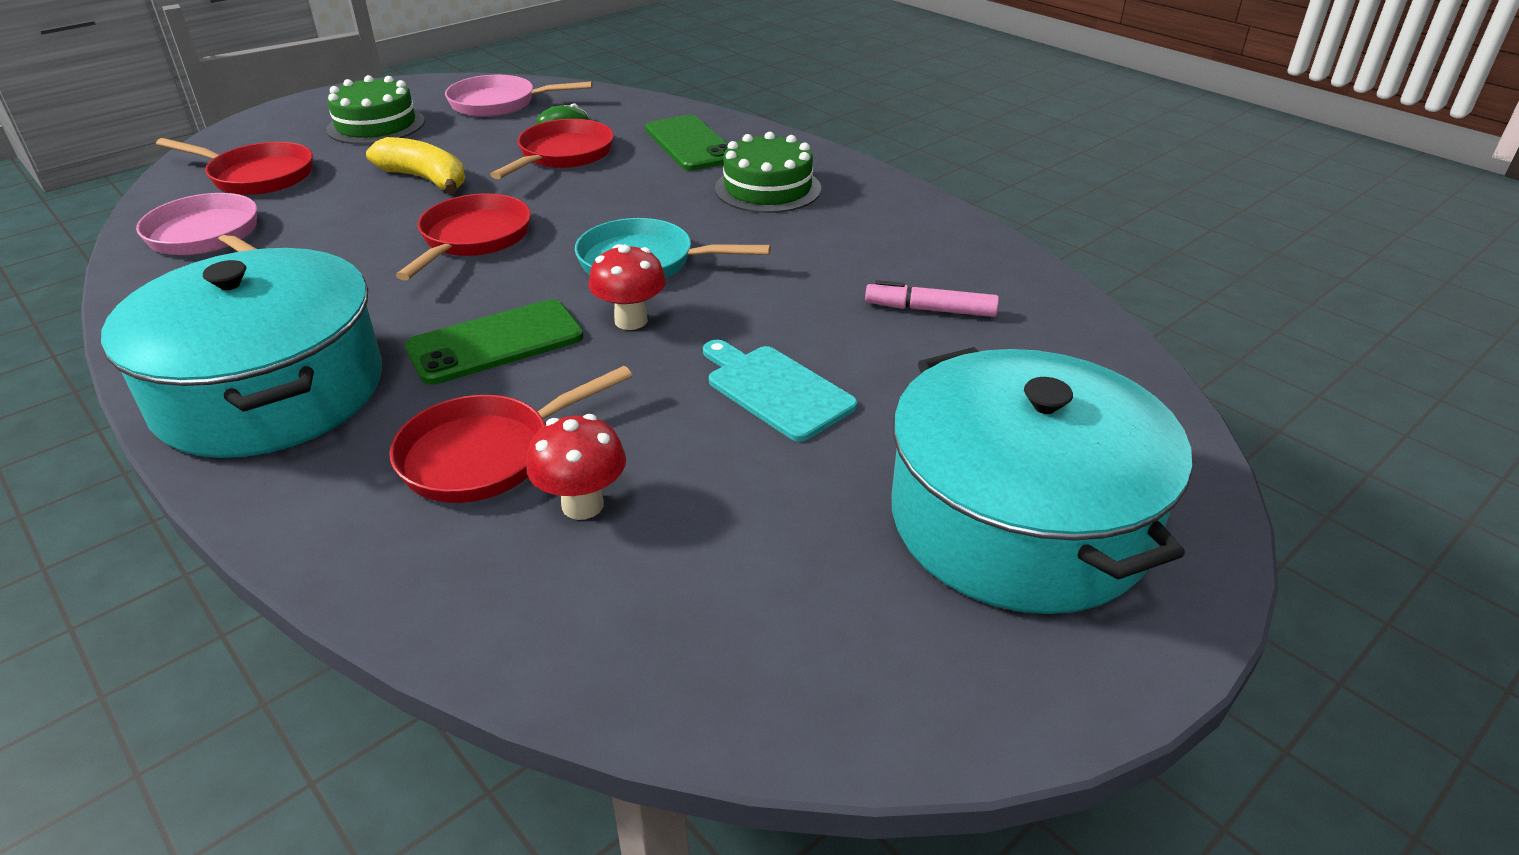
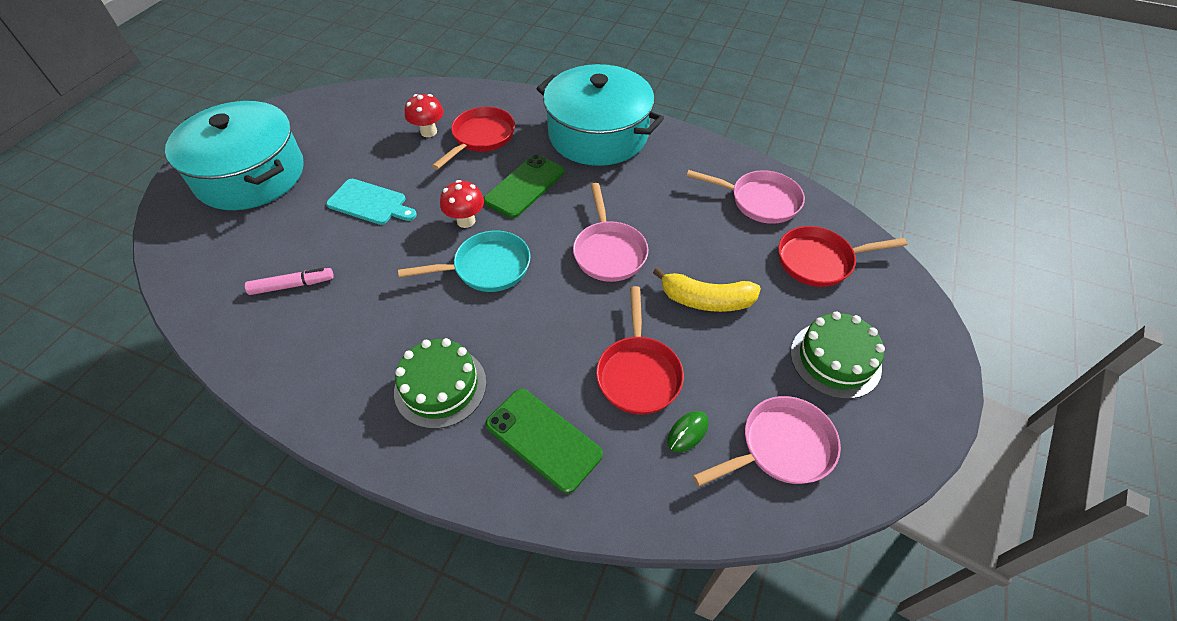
camera: 155 degrees right, 15 degrees up
(473, 239) = (609, 251): red pan -> pink pan

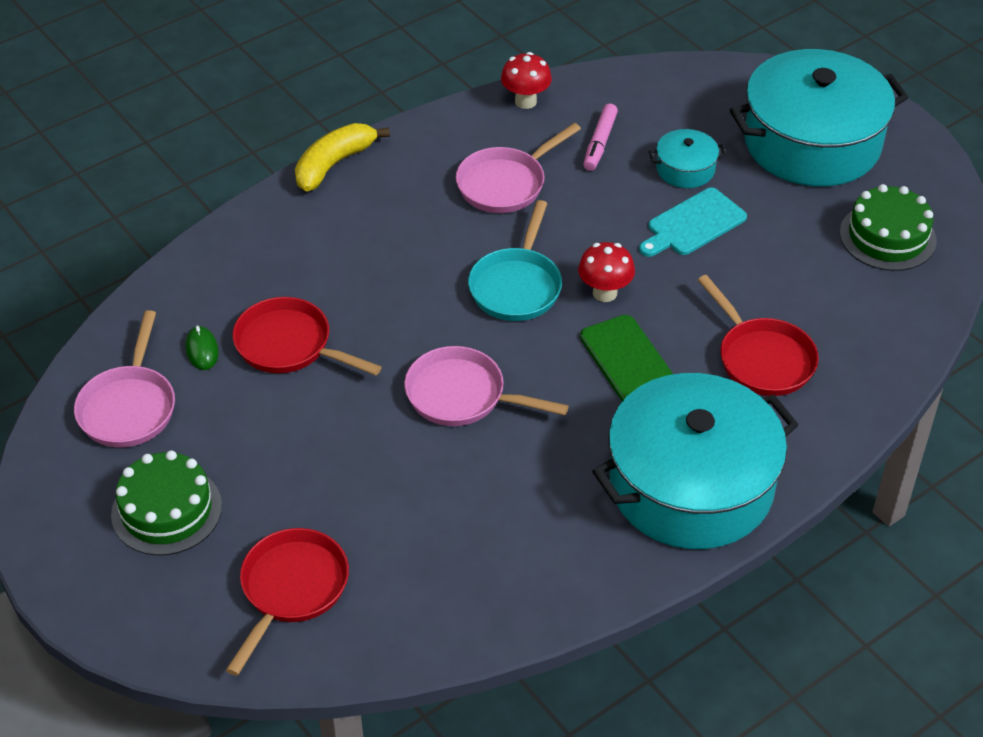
camera: 120 degrees right, 5 degrees down
(307, 226) = (685, 169): none -> turquoise pot
(428, 132) = (808, 311): red mushroom -> red mushroom (525, 101)
(440, 387) = (392, 208): green cake -> green cake (887, 236)
(543, 439) = (282, 254): green phone -> none
(706, 300) = (327, 445): yellow banana -> yellow banana (334, 164)
(759, 201) = (432, 594): pink pan -> pink pan (506, 183)

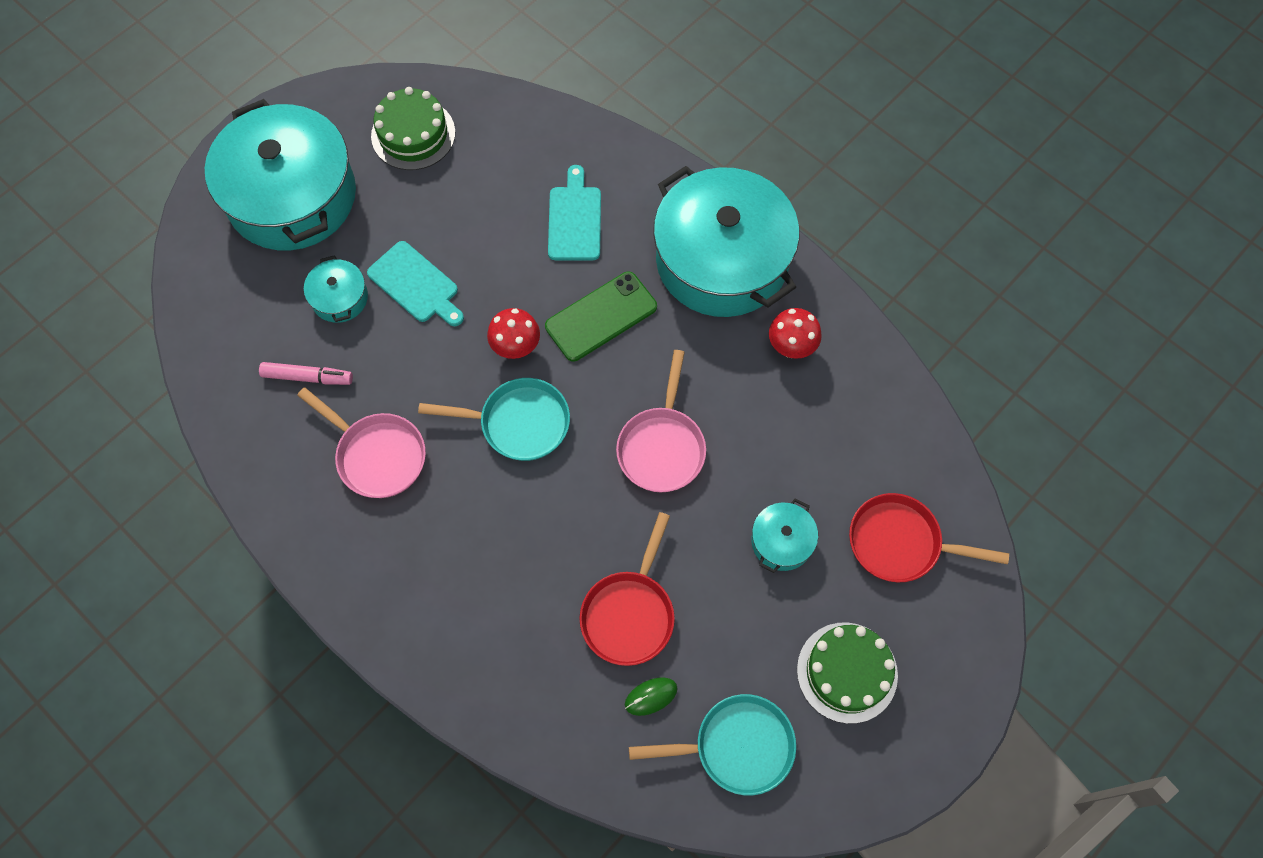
camera: 100 degrees left, 20 degrees up
(129, 407) = (736, 746): pink pan -> turquoise pan
(326, 480) = (782, 541): none -> turquoise pot
(334, 164) = (364, 631): yellow banana -> none
(525, 101) = (246, 456): red mushroom -> red mushroom (791, 347)
(762, 358) = (574, 219): red pan -> turquoise cutting board

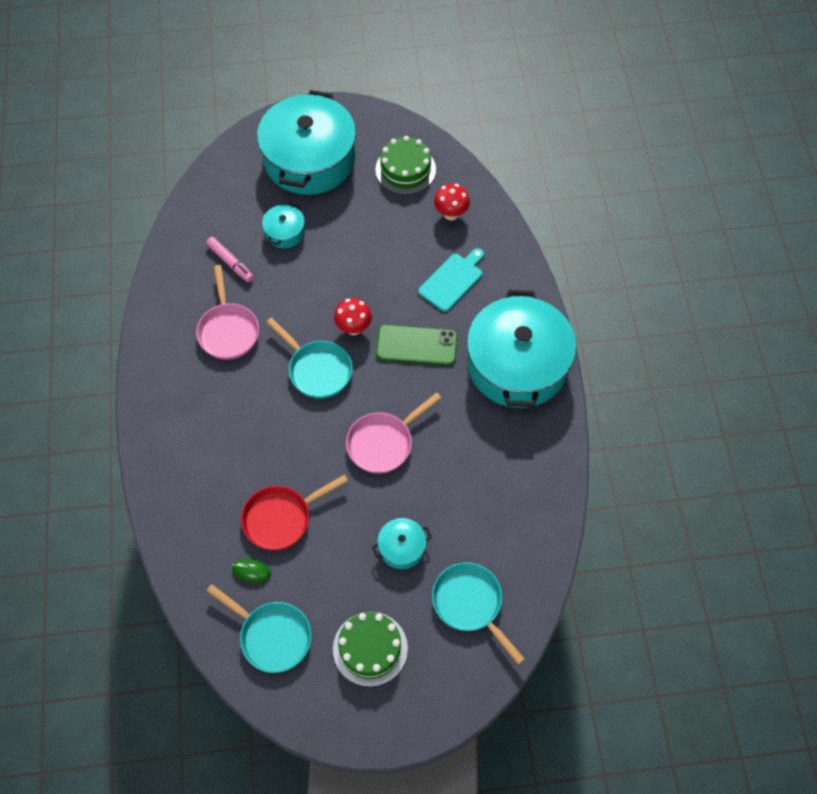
camera: 40 degrees right, 5 degrees down
(416, 285) = (331, 254): turquoise cutting board -> none
(791, 347) = (511, 444): red mushroom -> red mushroom (451, 214)
(901, 543) = (470, 604): red pan -> turquoise pan

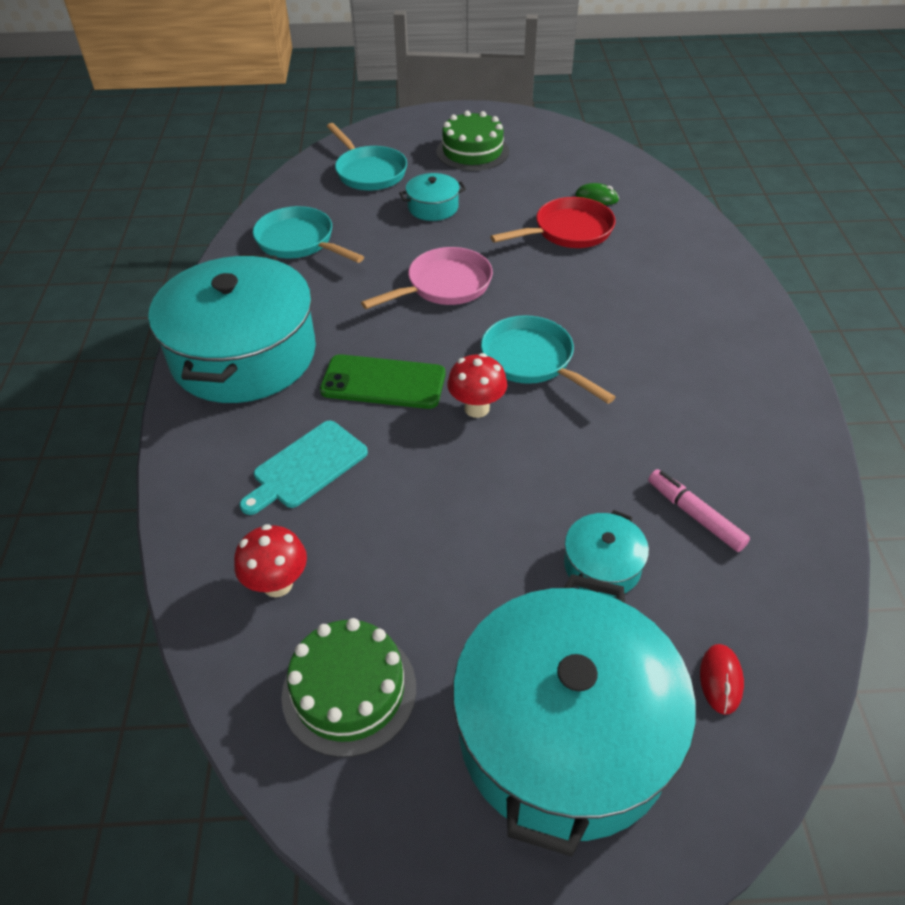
camera: 175 degrees left, 15 degrees down
(228, 330) = (674, 414): pink pan -> none
(236, 183) = (720, 680): none -> red mouse
(271, 636) = (569, 160): turquoise pan -> turquoise pan (299, 242)

